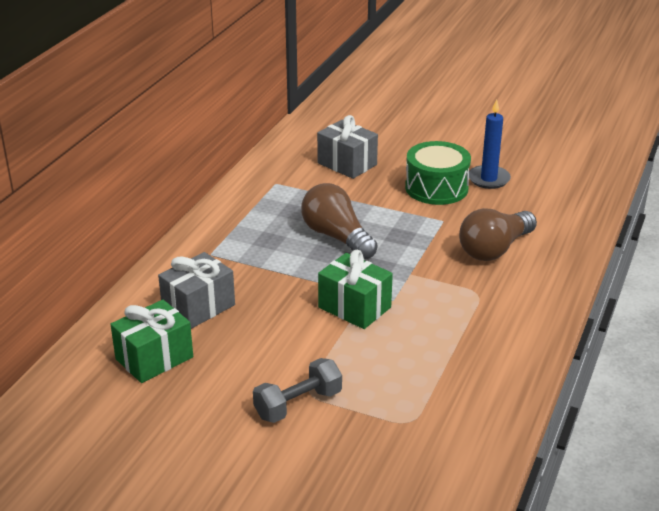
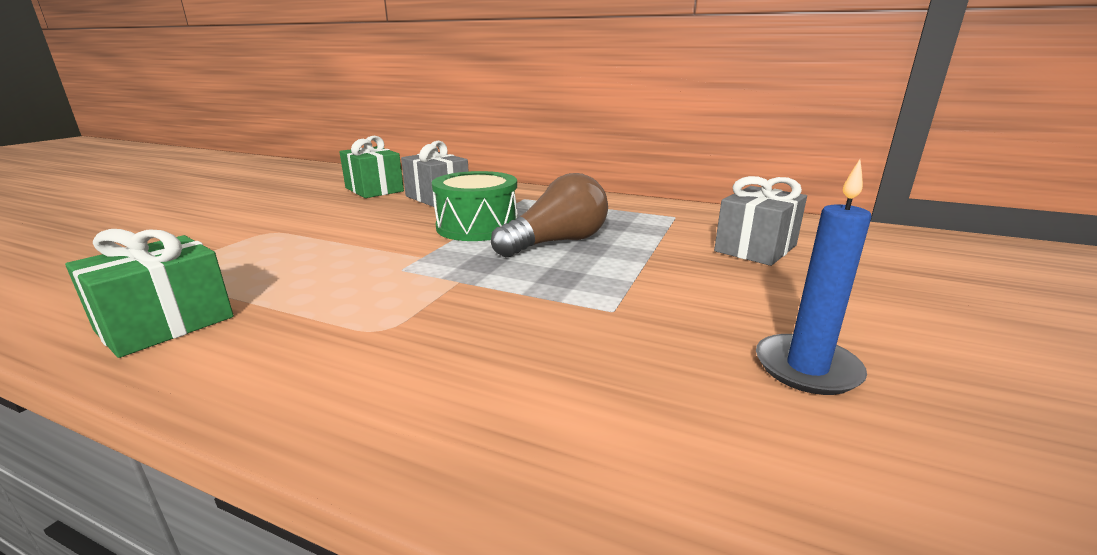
camera: 90 degrees right, 10 degrees down
(298, 404) = (256, 228): grey dumbbell -> none
(354, 307) = (398, 250): green gift -> green gift (166, 324)
(436, 188) = (726, 309): green drum -> green drum (477, 227)
(494, 249) = (515, 355): brown light bulb -> none

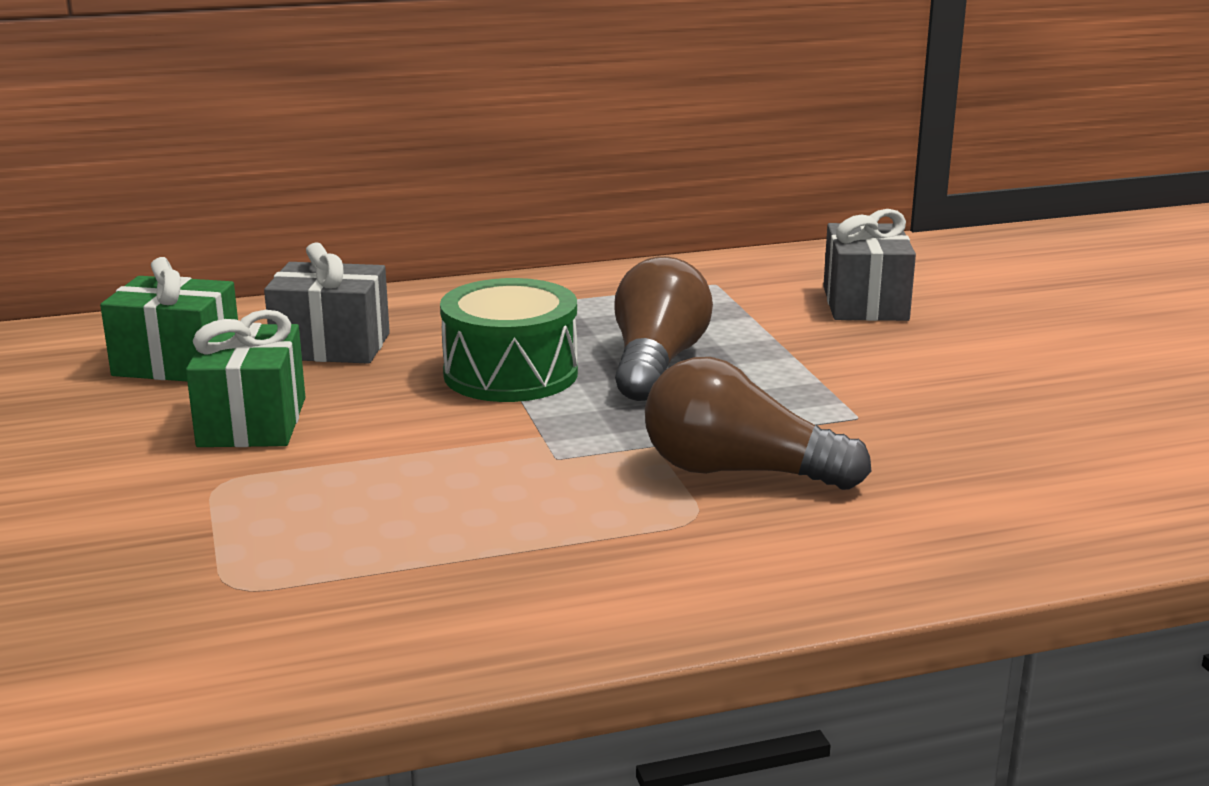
camera: 40 degrees left, 0 degrees up
(166, 324) = (453, 612): green gift -> green gift (252, 422)
(466, 313) = (739, 472): none -> brown light bulb
(807, 368) = (1065, 408): blue candle -> none

